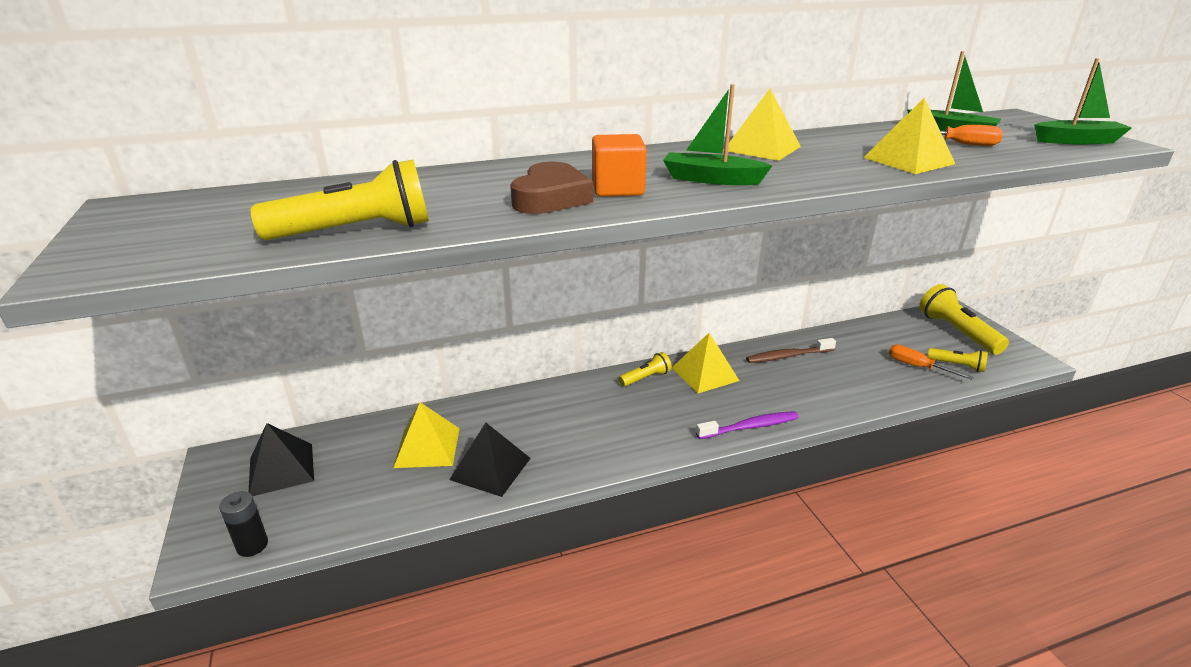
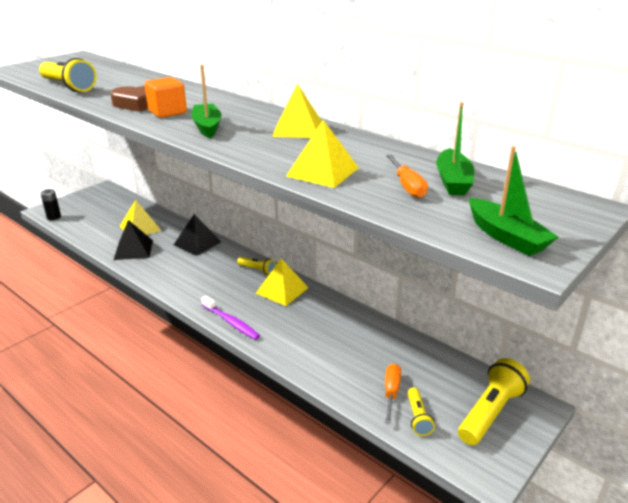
camera: 60 degrees right, 0 degrees up
(281, 469) = (104, 203): black pyramid -> black pyramid (197, 243)
(788, 356) = (341, 320): brown toothbrush -> none

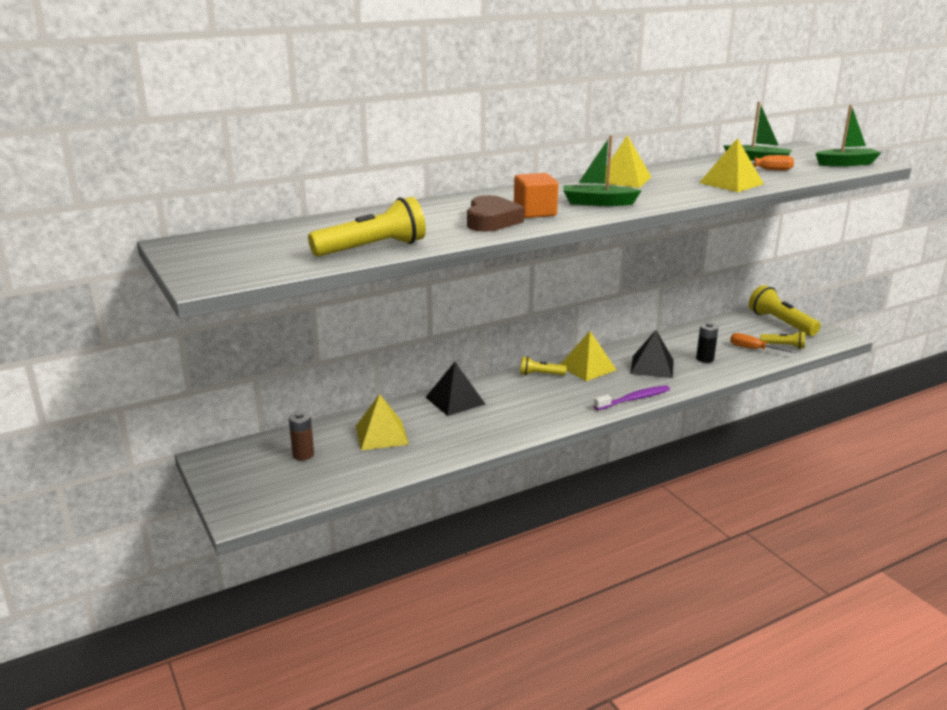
camera: 70 degrees left, 5 degrees down
(54, 217) = (277, 506): black battery -> black battery (705, 359)
(111, 211) = (303, 455): none -> brown battery
(133, 249) = (440, 443): black pyramid -> black pyramid (652, 366)
(257, 270) = (540, 374): yellow flashlight -> yellow flashlight turned 135 degrees counterclockwise

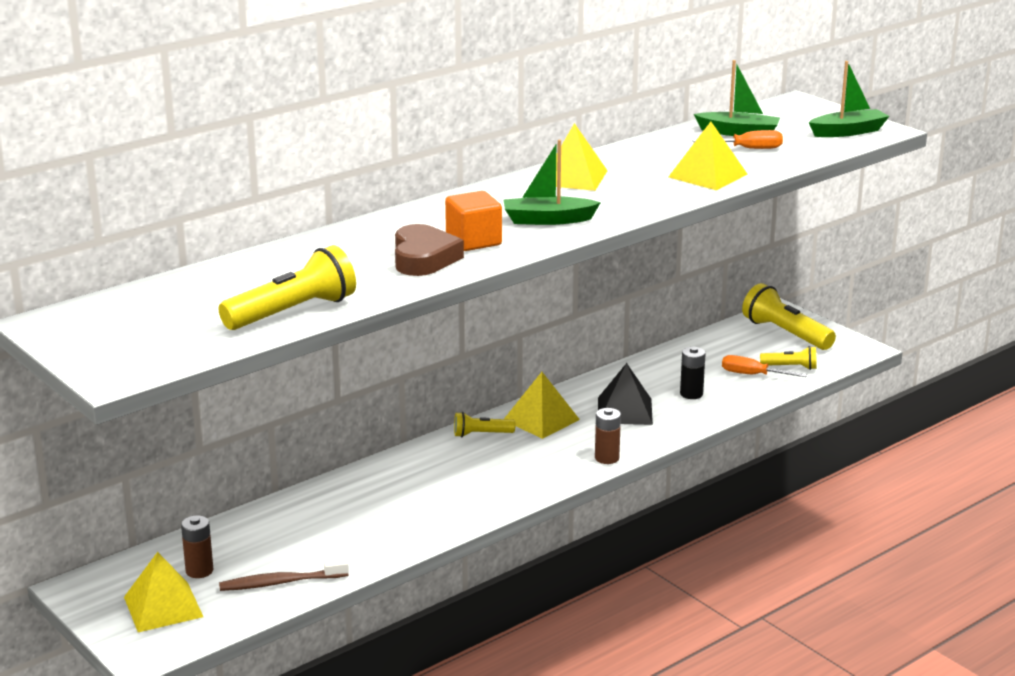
camera: 10 degrees left, 0 degrees up
(361, 470) = (281, 582): none -> brown toothbrush
(381, 435) = (293, 535): yellow pyramid -> yellow pyramid (163, 606)
(455, 400) = (377, 480): black pyramid -> none
(633, 399) = (607, 458): purple toothbrush -> brown battery

